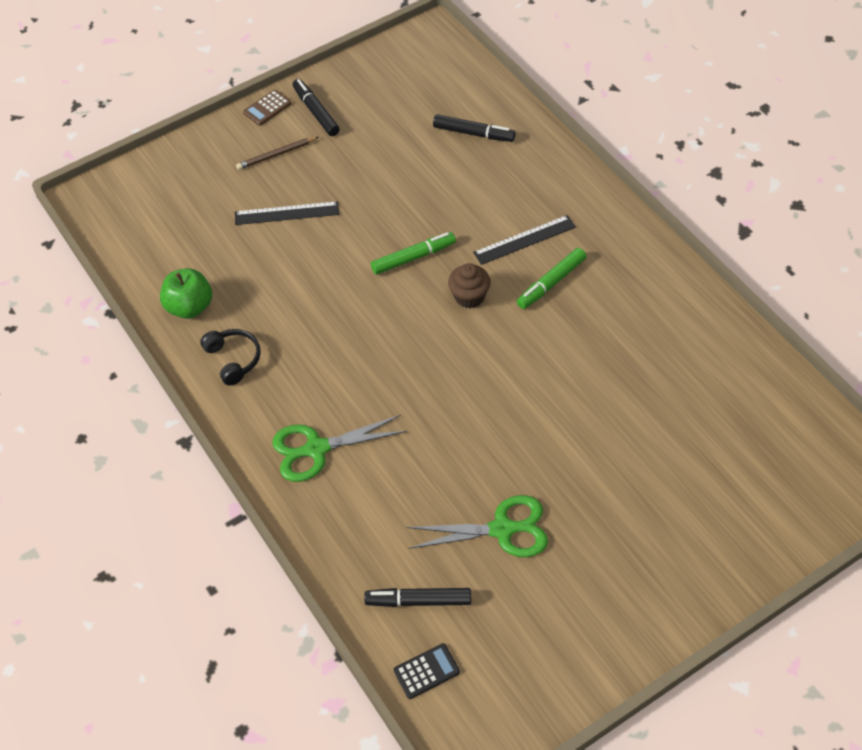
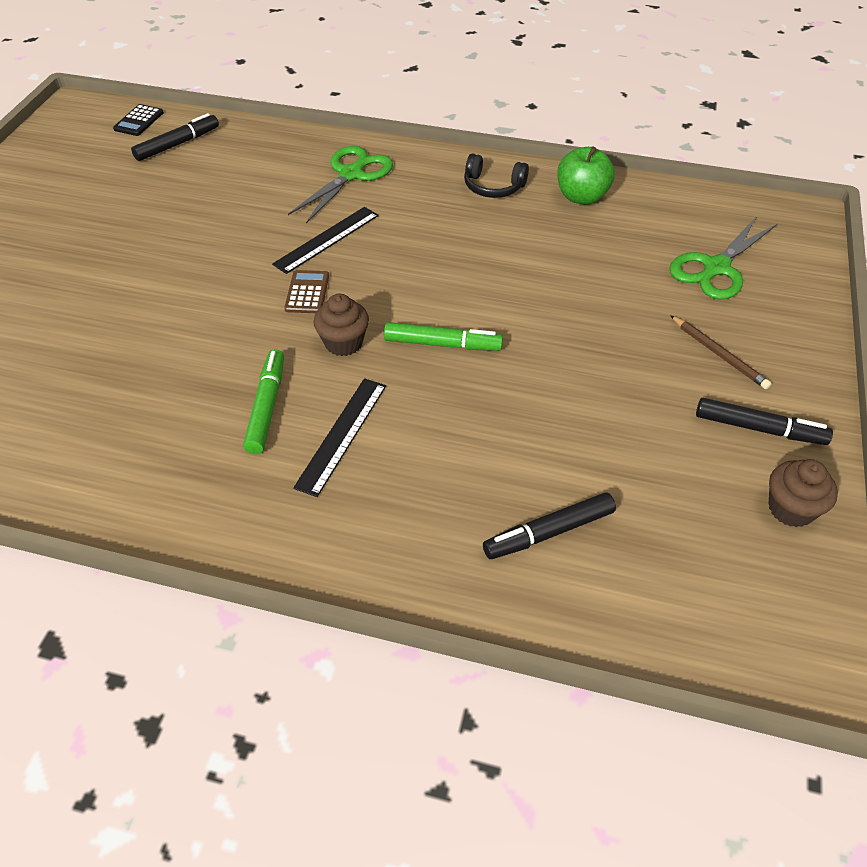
camera: 135 degrees right, 5 degrees down
(267, 108) = (812, 396): brown calculator -> brown calculator (307, 292)
(276, 155) = (719, 354): brown pencil -> brown pencil turned 120 degrees clockwise
(286, 213) = (619, 308): black ruler -> black ruler (327, 239)
(356, 77) = (790, 509): none -> brown cupcake
(413, 257) = (442, 344): green marker -> green marker turned 105 degrees counterclockwise
(503, 529) = (145, 205): green scissors -> green scissors (715, 268)

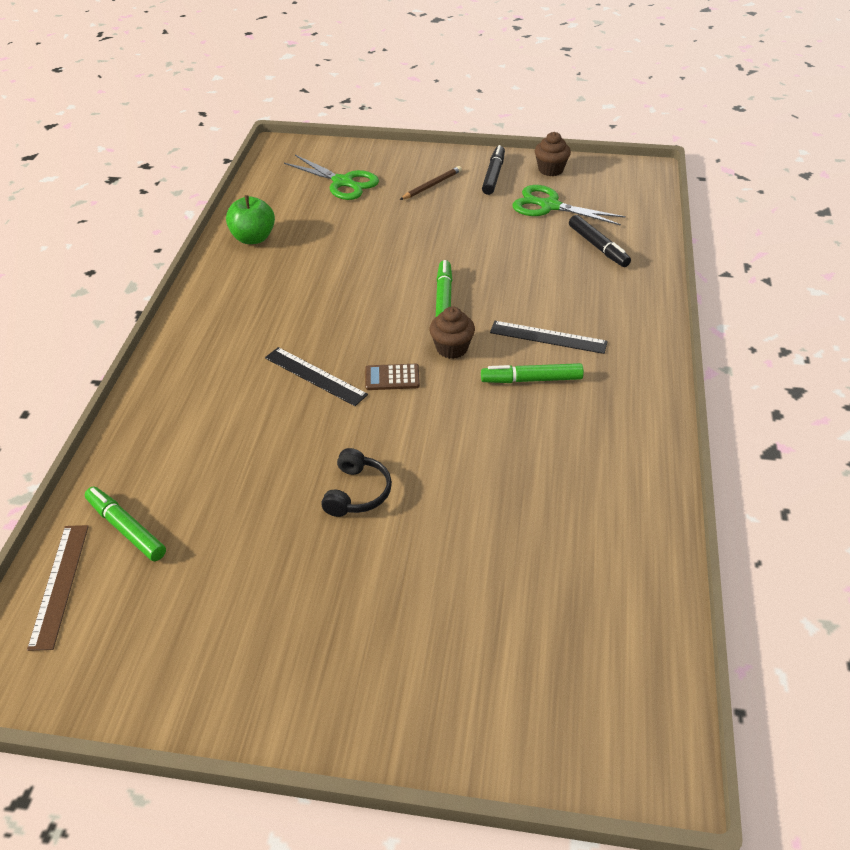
camera: 95 degrees left, 5 degrees down
(139, 121) = (59, 585): black calculator -> brown ruler
(177, 144) = (126, 529): black marker -> green marker
(351, 174) = (207, 373): green scissors -> green scissors (549, 206)
(493, 187) = (235, 284): black headphones -> black headphones (357, 492)

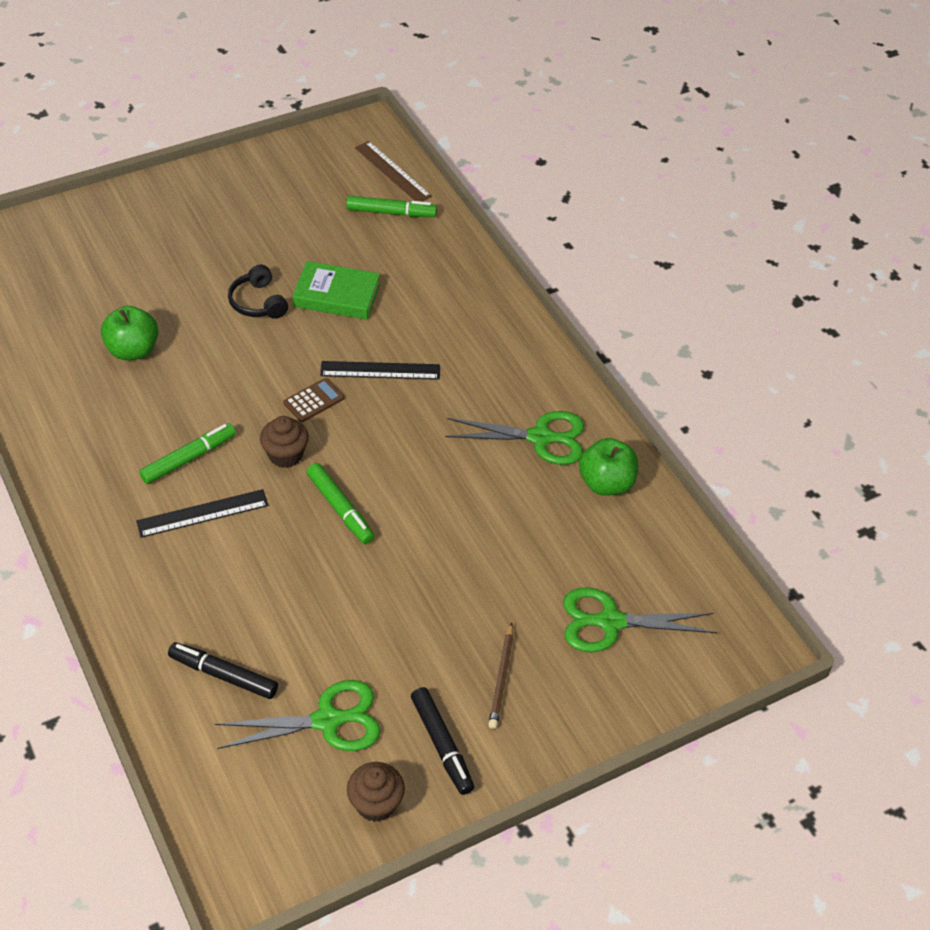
camera: 140 degrees right, 5 degrees up
(258, 279) = (541, 438): none -> green scissors
(279, 461) = (337, 295): none -> green book
(517, 502) = (133, 350): none -> green apple

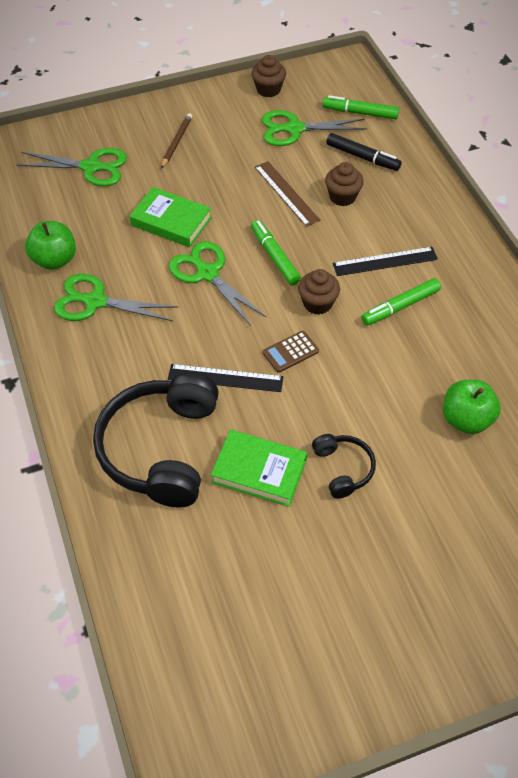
camera: 170 degrees left, 5 degrees up
(254, 603) = (342, 197): none -> brown cupcake
(391, 213) = (182, 593): green marker -> green marker (360, 113)
(392, 172) = (168, 669): brown ruler -> brown ruler (286, 193)
(419, 481) = (207, 273): none -> green scissors
(432, 306) = (160, 448): none -> black headphones
(442, 745) = (223, 112): black marker -> none
(478, 547) = (171, 221): none -> green book

